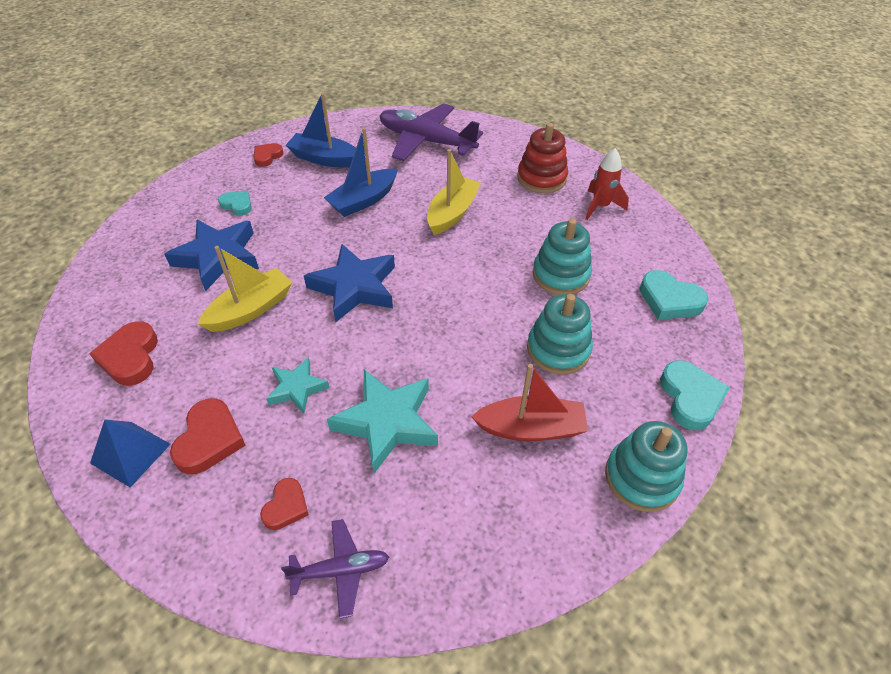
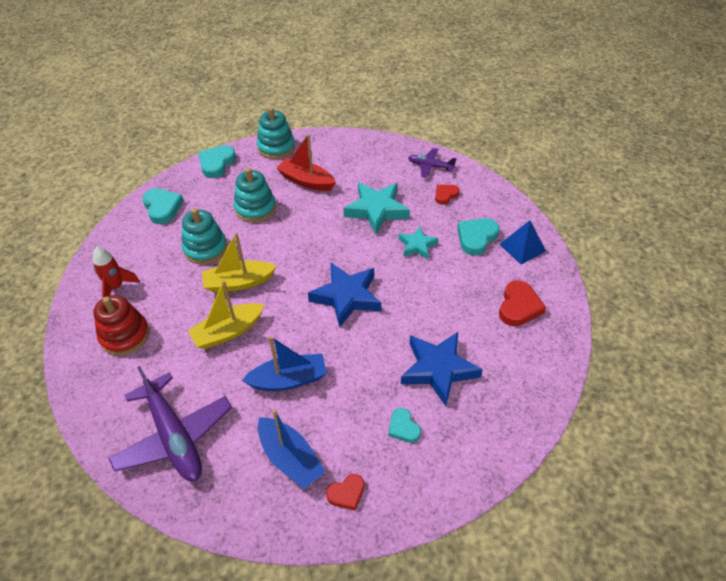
camera: 150 degrees left, 0 degrees up
(209, 439) = (476, 238): red heart -> turquoise heart
(251, 309) = (427, 310): yellow boat -> yellow boat (238, 283)

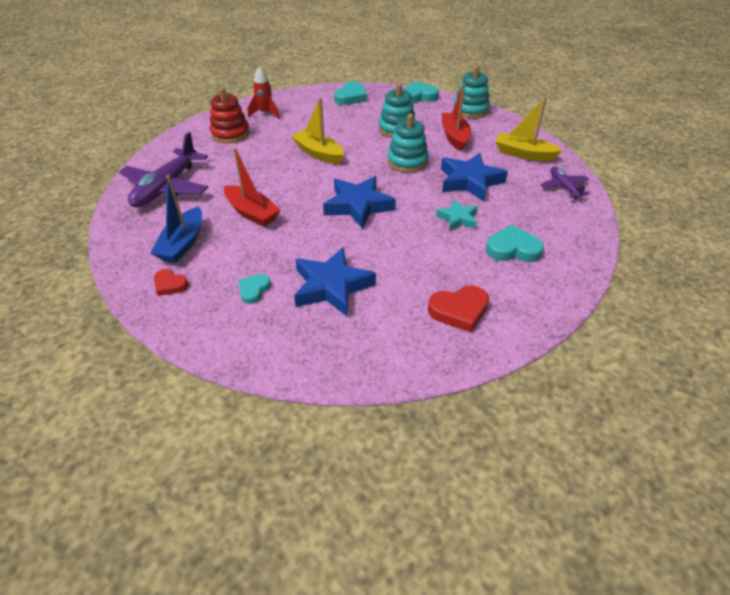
camera: 55 degrees right, 5 degrees down
(205, 248) = (334, 128): turquoise stacking toy -> turquoise stacking toy (407, 161)
(228, 332) = (270, 169): yellow boat -> yellow boat (523, 154)
(288, 380) = (252, 213): blue boat -> red boat
(376, 210) = (470, 181): turquoise star -> blue star
(445, 195) = (540, 210): red heart -> none
(522, 247) = (540, 284): blue pyramid -> none

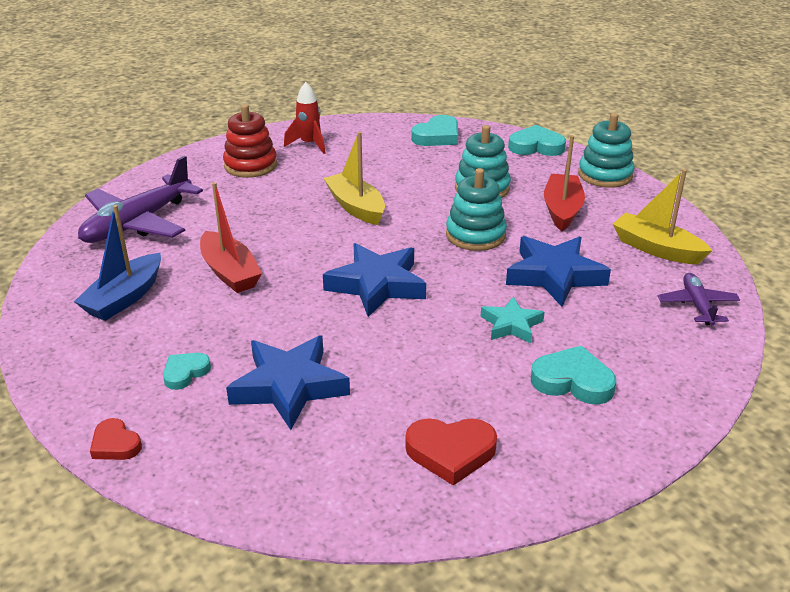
camera: 15 degrees right, 10 degrees down
(170, 285) = (85, 347): red heart -> red heart (115, 444)

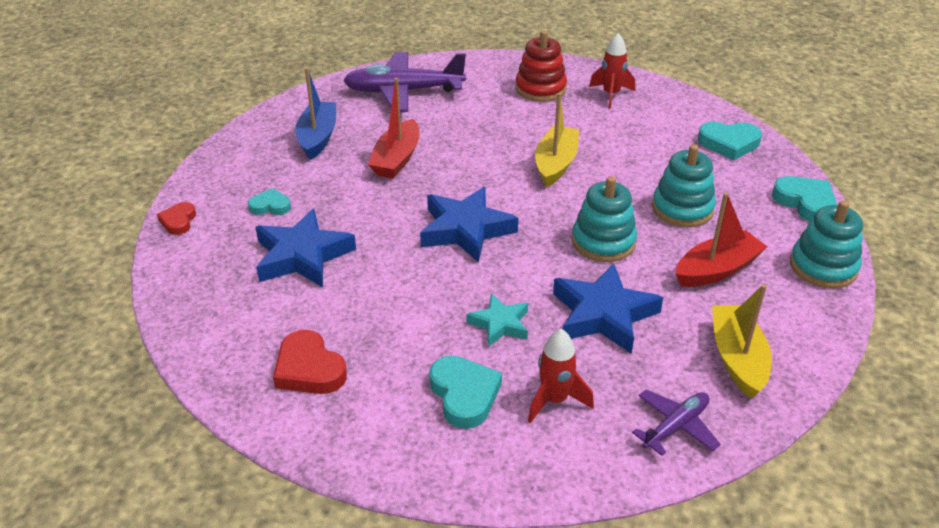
camera: 50 degrees right, 5 degrees up
(124, 298) = (318, 137): blue boat -> blue boat turned 105 degrees clockwise
(622, 342) = (554, 400): none -> red rocket

